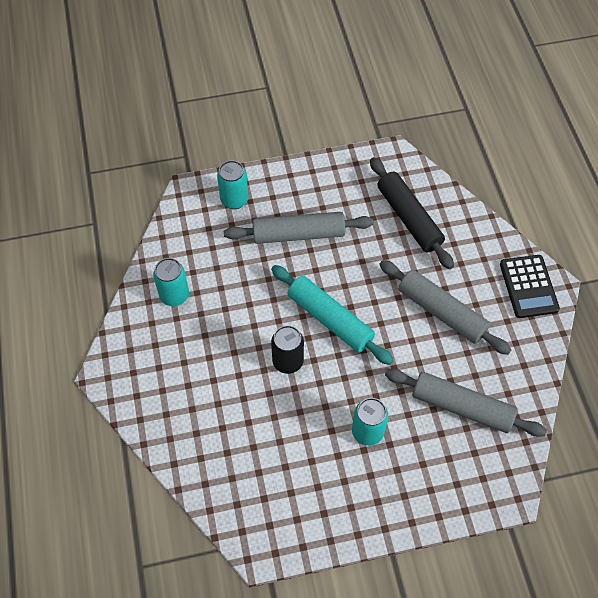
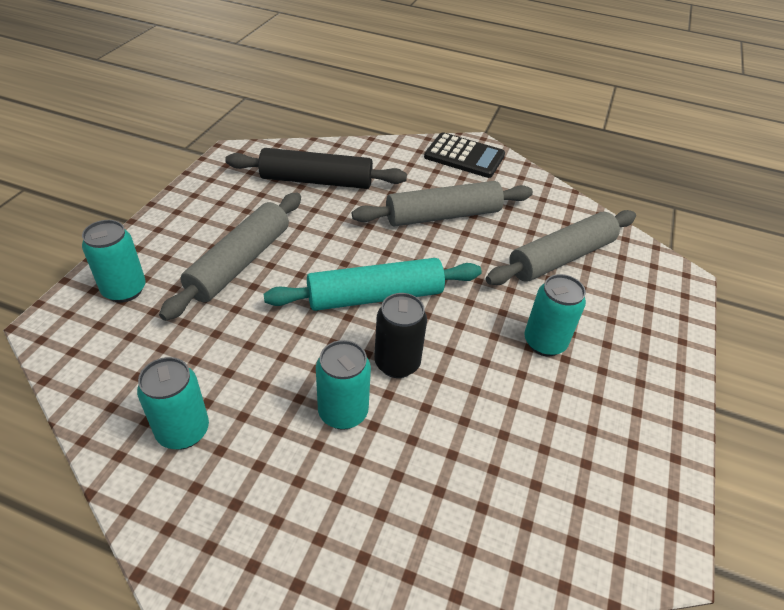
camera: 60 degrees left, 15 degrees down
(235, 356) = (343, 412): none -> turquoise can

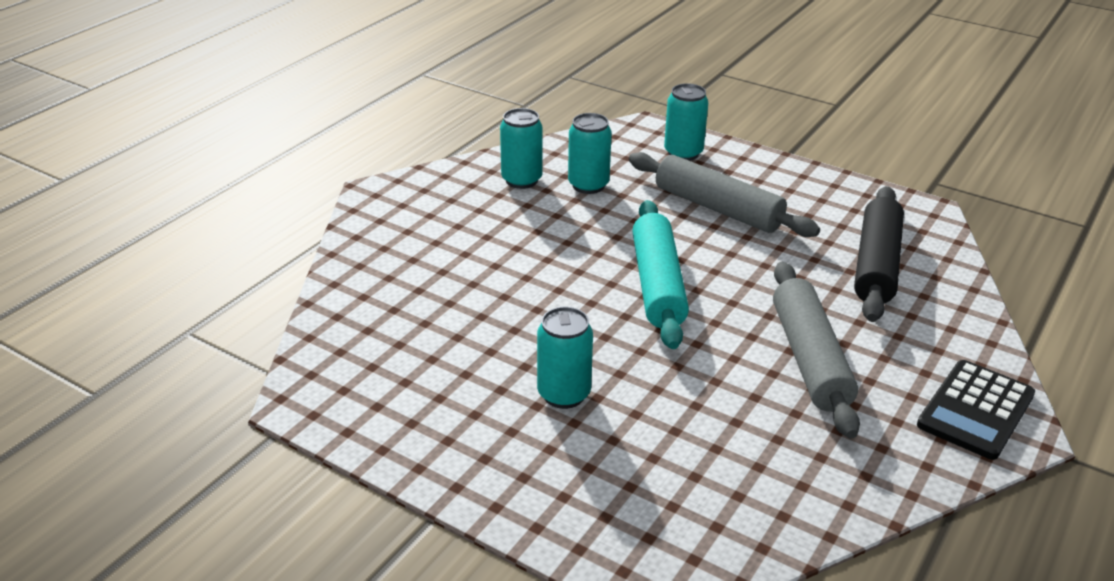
camera: 105 degrees right, 10 degrees down
(343, 412) = (514, 251): turquoise can -> turquoise can (588, 185)
(397, 363) = (561, 286): black can -> none
(561, 258) = (716, 453): grey rolling pin -> none

